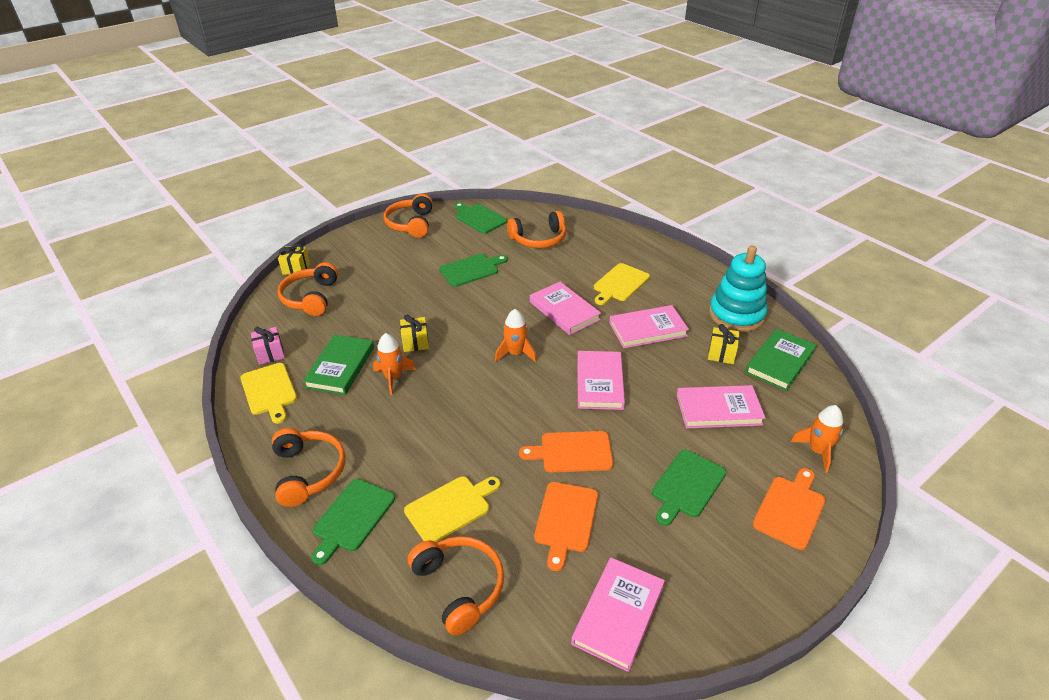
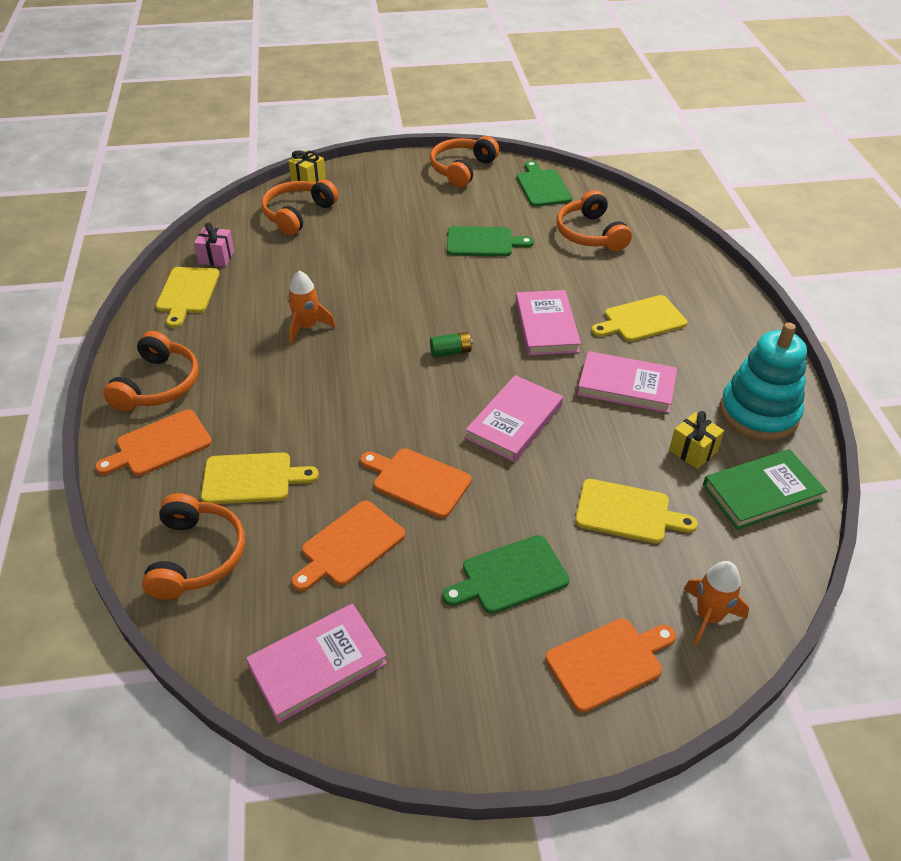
camera: 30 degrees right, 5 degrees up
(340, 367) = (267, 296): green book -> none
(352, 518) = (159, 445): green cutting board -> orange cutting board
(415, 343) = (358, 299): yellow gift -> none
(516, 353) = (451, 352): orange rocket -> green battery
(539, 239) = (590, 234): orange headphones -> orange headphones turned 60 degrees clockwise
(718, 410) = (627, 512): pink book -> yellow cutting board

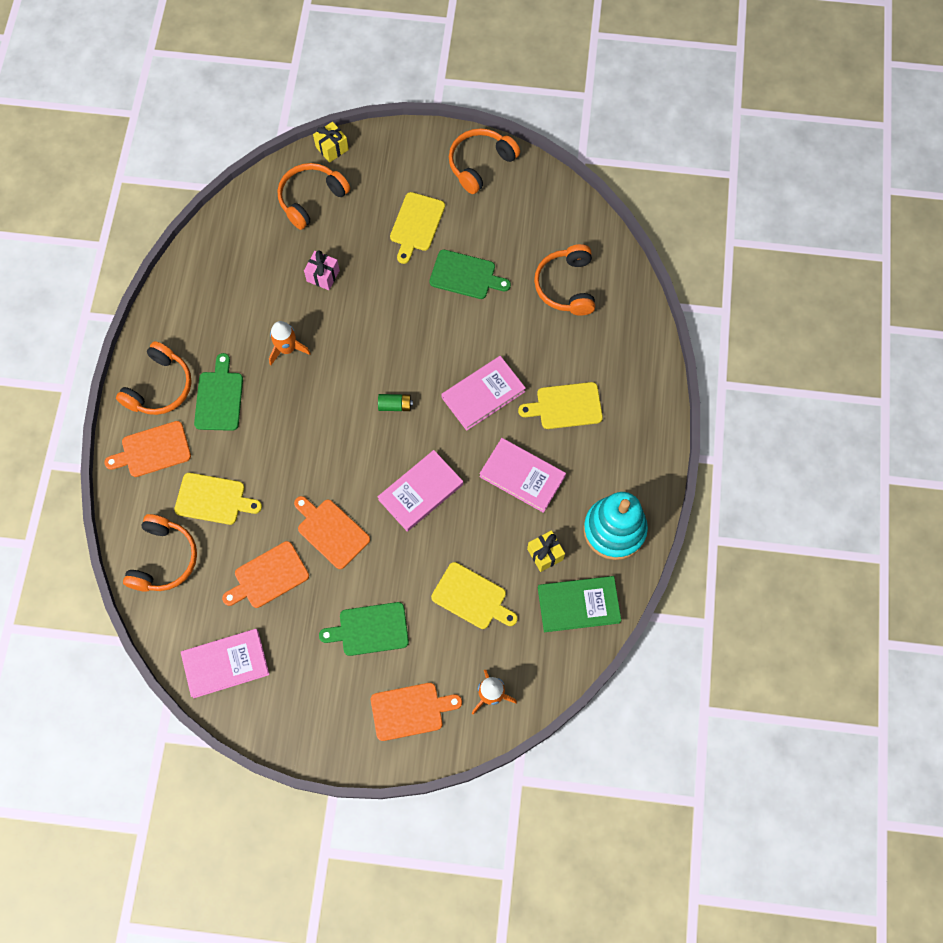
camera: 15 degrees right, 25 degrees up
(187, 293) = (197, 284): yellow cutting board -> yellow cutting board (416, 224)
(216, 257) = (229, 243): pink gift -> pink gift (323, 276)
(542, 186) = (548, 208): green cutting board -> green cutting board (219, 398)
(546, 326) = (483, 394): pink book -> pink book turned 45 degrees clockwise

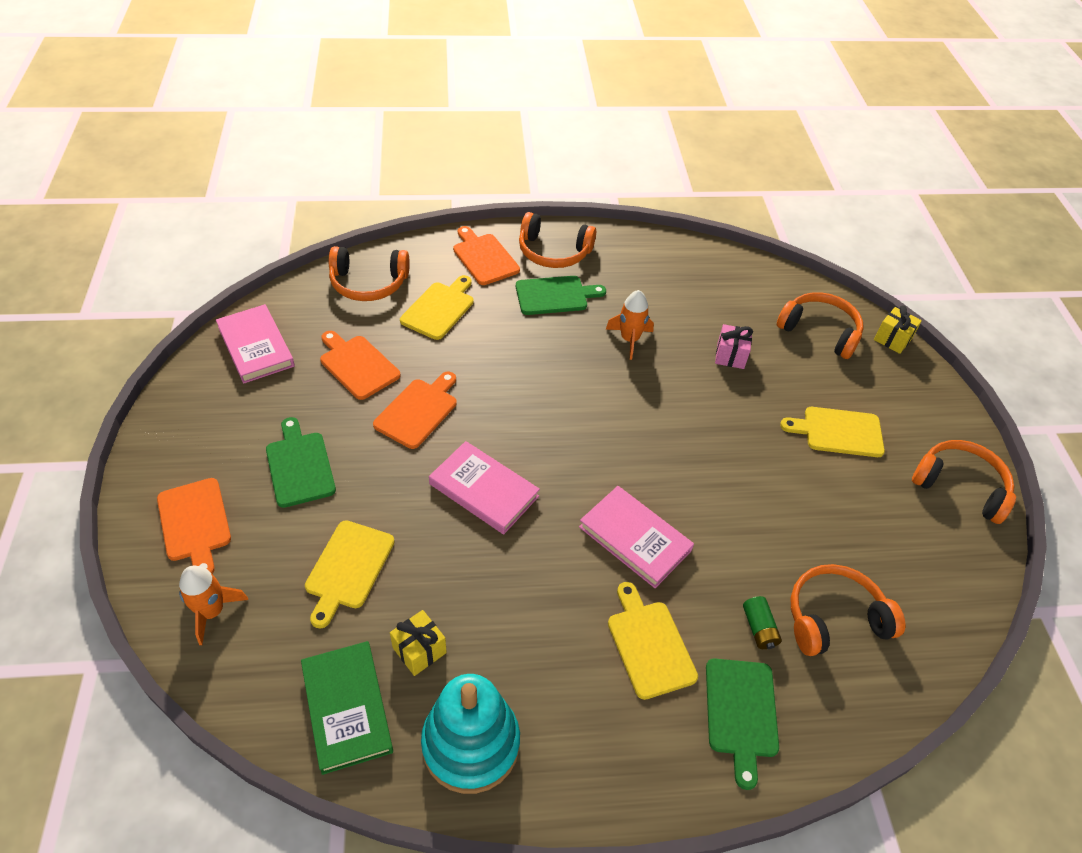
camera: 75 degrees right, 20 degrees down
(213, 499) = (439, 309): yellow cutting board -> yellow cutting board turned 150 degrees counterclockwise
(395, 405) = (591, 447): green battery -> green battery (759, 628)
(465, 275) = (794, 494): green cutting board -> green cutting board (741, 712)
(522, 476) = (529, 603): pink book -> none

